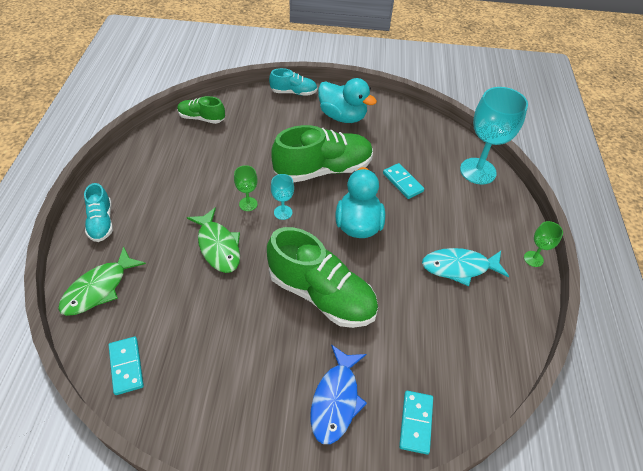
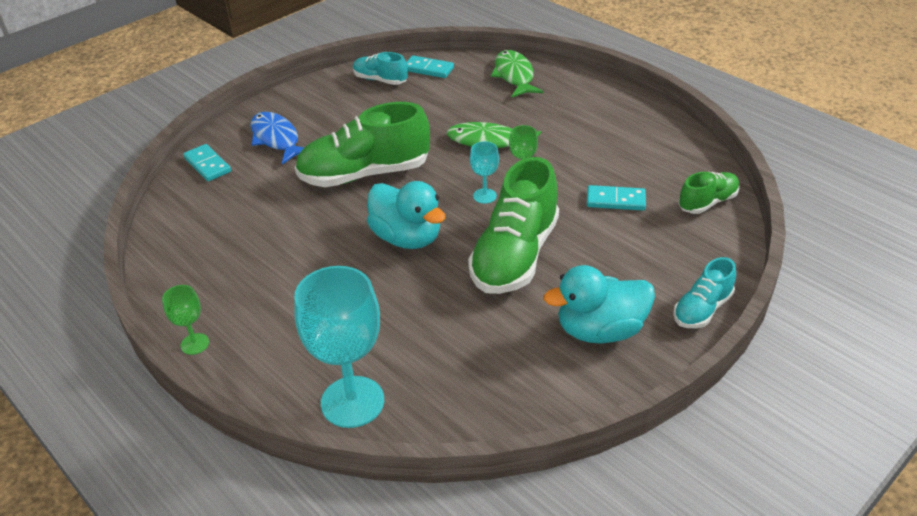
camera: 135 degrees right, 10 degrees down
(101, 222) = (591, 94): turquoise shoe -> turquoise shoe (380, 80)
(402, 182) = (420, 311): turquoise domino -> turquoise domino (615, 200)
(459, 267) = (268, 277): turquoise fish -> none

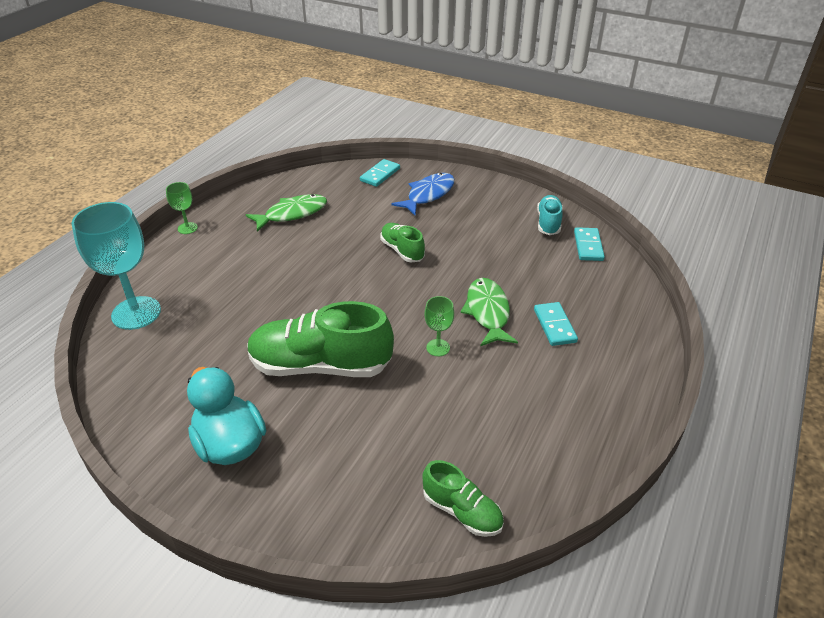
camera: 70 degrees right, 0 degrees up
(364, 174) = (402, 250): green shoe -> green shoe, size x0.53
(407, 238) = (325, 294): turquoise duck -> none
(484, 196) = (401, 328): turquoise goblet -> none
(514, 76) = (619, 305): green fish -> green fish (292, 214)
(615, 200) = (432, 425): turquoise domino -> turquoise domino (555, 326)
(702, 309) = (273, 525): turquoise shoe -> none

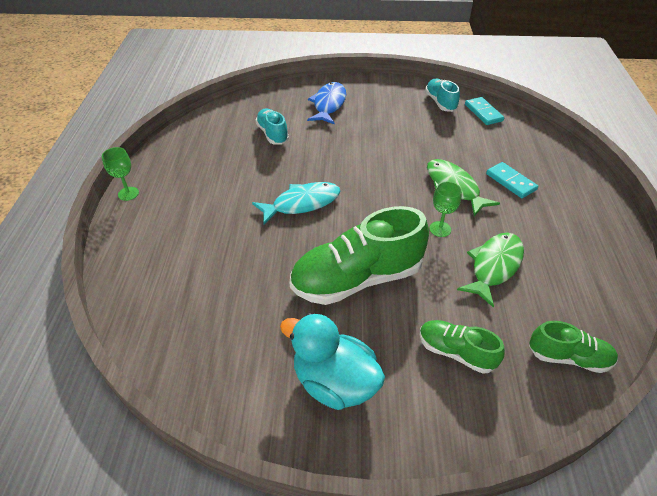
camera: 25 degrees left, 5 degrees up
(136, 313) = (139, 292): turquoise goblet -> none
(292, 214) = (222, 152): green fish -> green fish (494, 266)
(326, 282) = (302, 203): none -> turquoise fish
(351, 209) = (272, 134): none -> turquoise shoe
(380, 175) = (274, 98): turquoise domino -> none
(402, 250) = (345, 157): green shoe -> green shoe (456, 352)

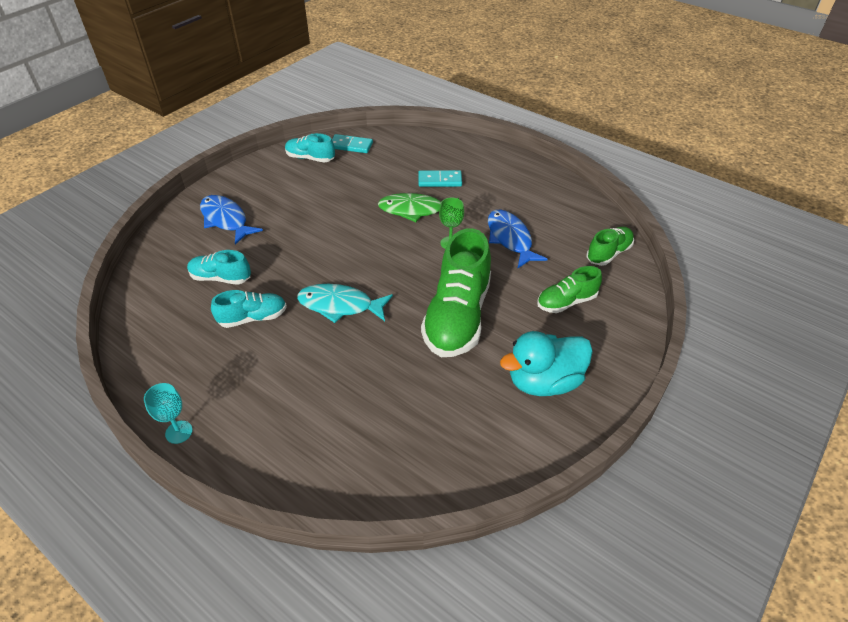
camera: 55 degrees left, 0 degrees up
(128, 193) = (179, 432): green goblet -> turquoise goblet
(250, 169) = (253, 318): none -> turquoise shoe
(302, 203) = (340, 305): turquoise fish -> turquoise fish turned 90 degrees counterclockwise
(494, 266) = (510, 239): green fish -> blue fish

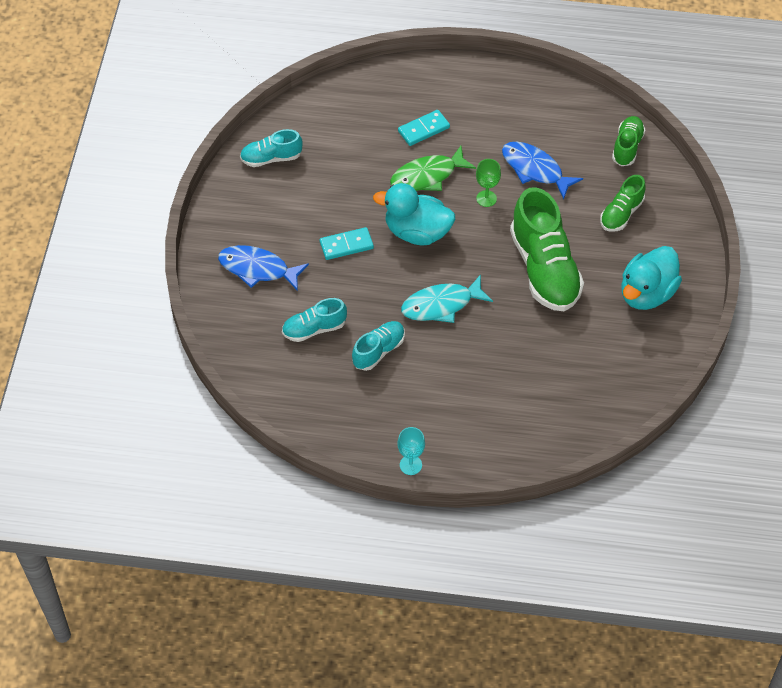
camera: 30 degrees left, 10 degrees up
(351, 146) = (299, 123): turquoise domino -> turquoise domino (346, 245)
(371, 244) = (417, 232): none -> turquoise duck

